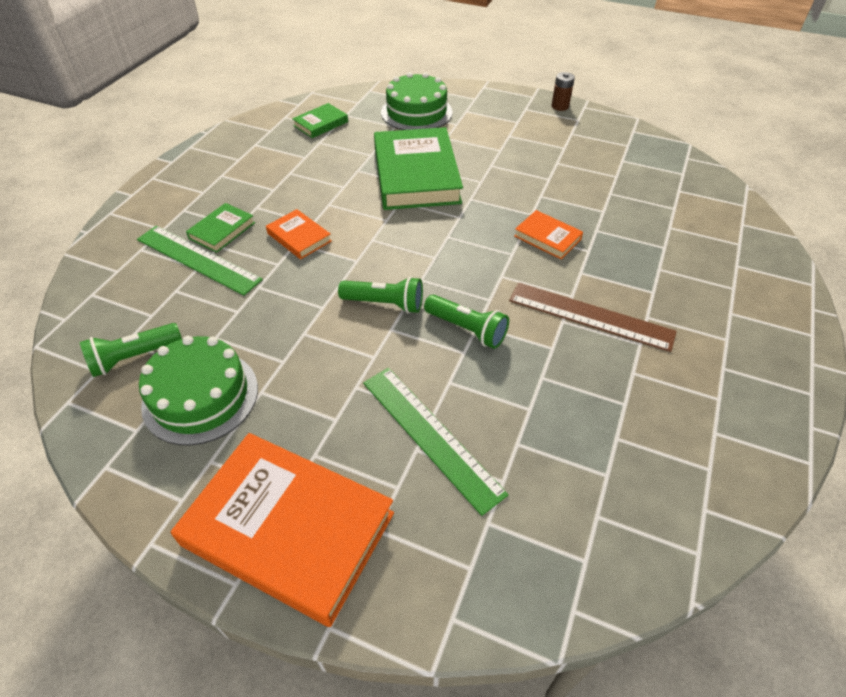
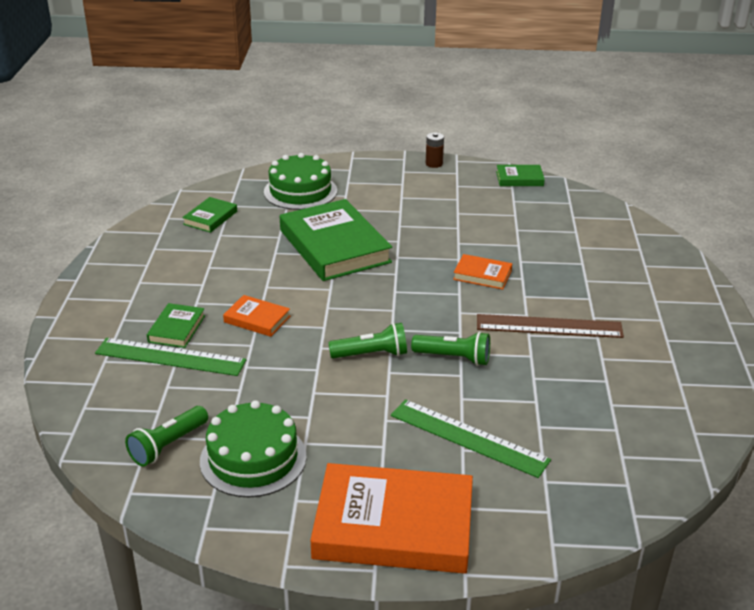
camera: 20 degrees left, 15 degrees down
(640, 137) = (519, 178): none -> green book

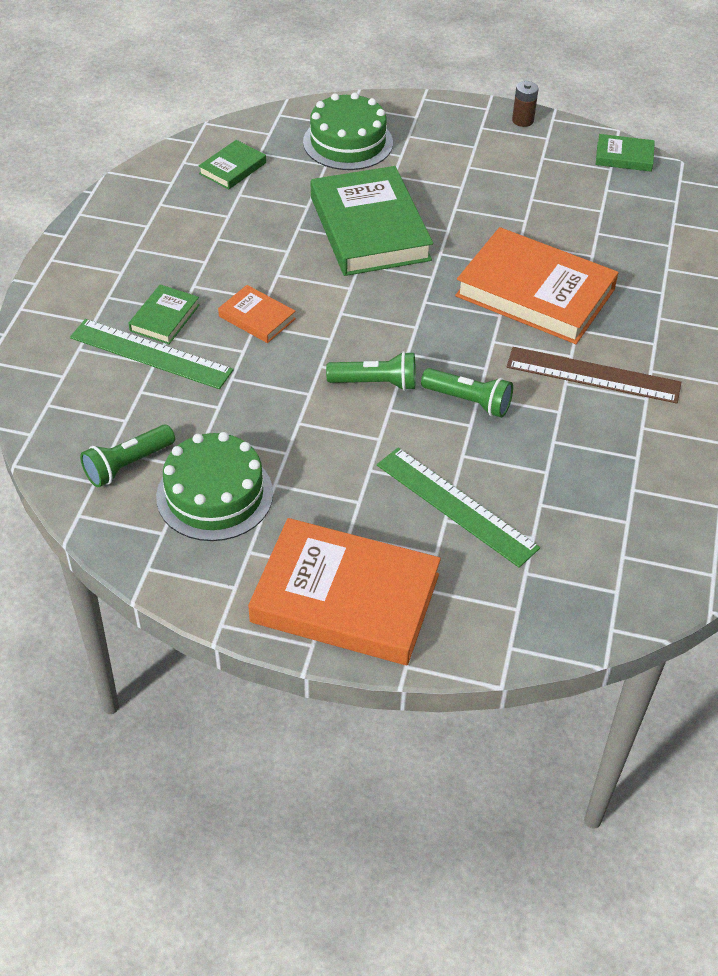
camera: 10 degrees right, 15 degrees up
(482, 275) = (535, 293): orange book -> orange book, size x2.15

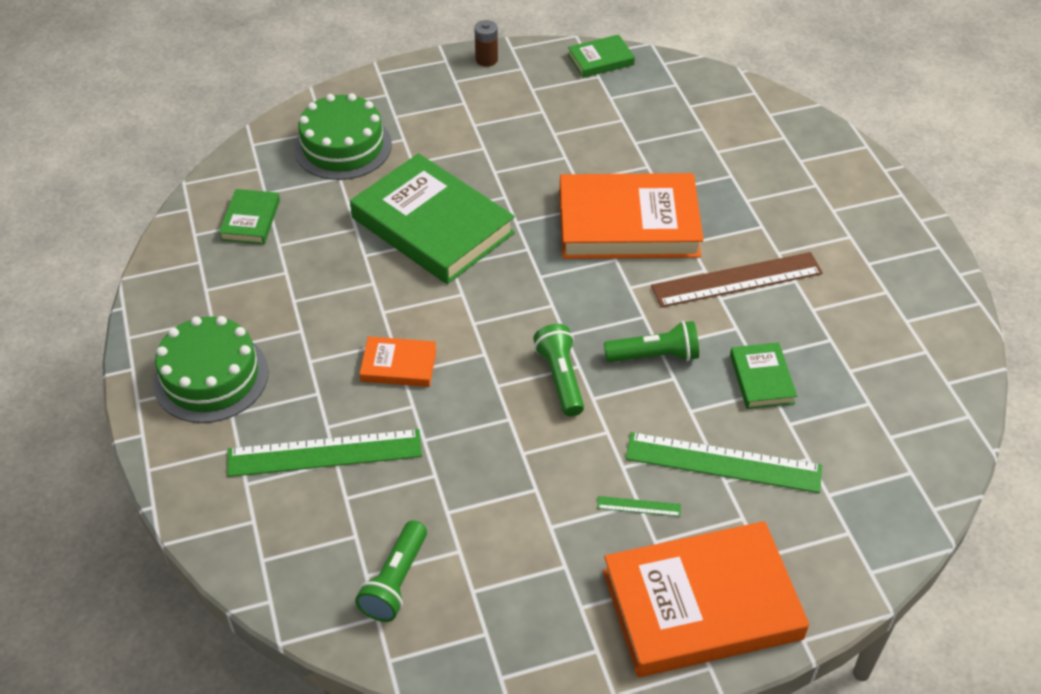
camera: 30 degrees left, 0 degrees up
(165, 318) = (308, 408): green book -> green book (762, 379)
(214, 495) = (503, 567): green cake -> green cake (211, 377)
(357, 504) = (639, 506): none -> green ruler
(375, 383) = (560, 378): green flashlight -> green flashlight turned 75 degrees counterclockwise

